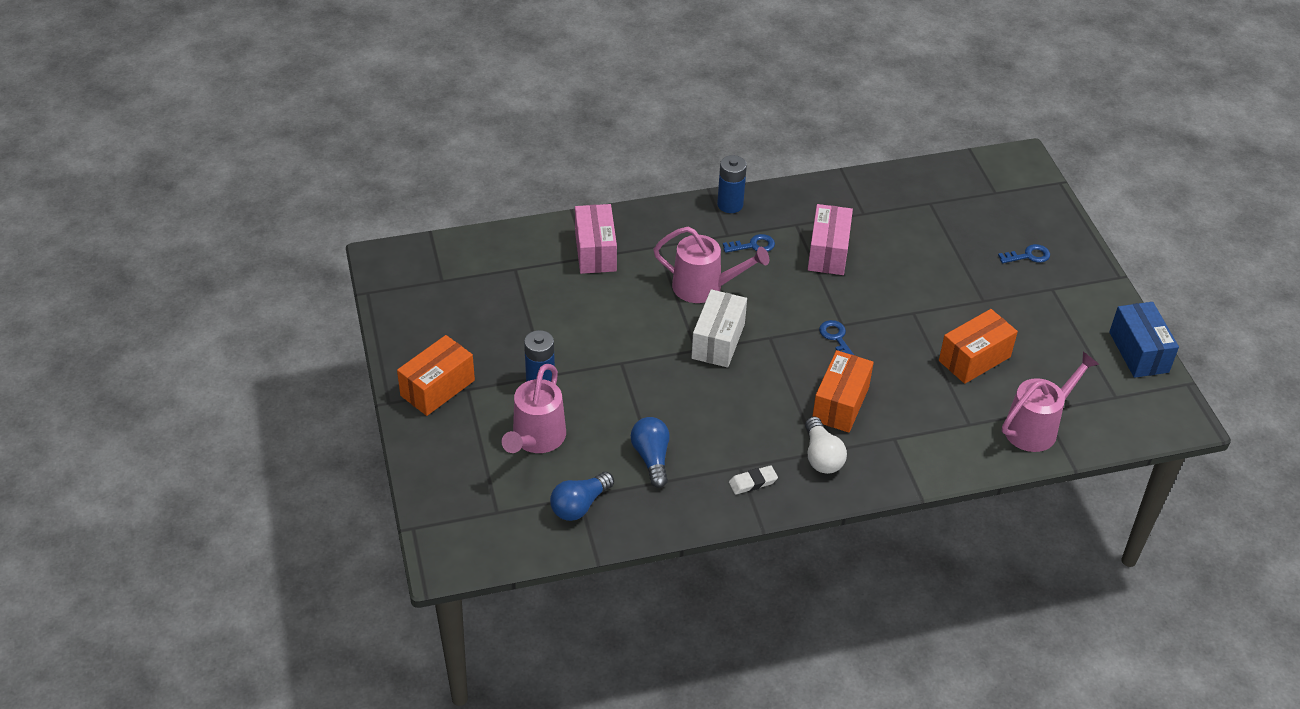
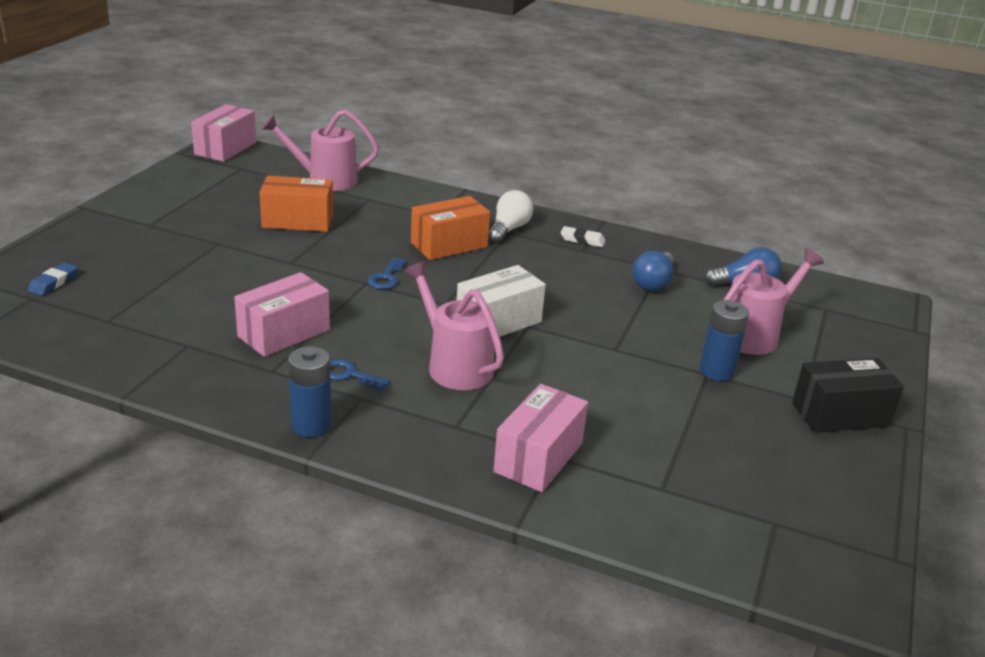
camera: 145 degrees left, 15 degrees down
(437, 388) = (840, 414): orange box -> black box
(1007, 209) = (53, 282): none -> blue eraser
(1028, 256) = (117, 248): blue key -> none
(1139, 352) = (174, 175): blue box -> none
(1173, 416) = (225, 148): none -> pink box

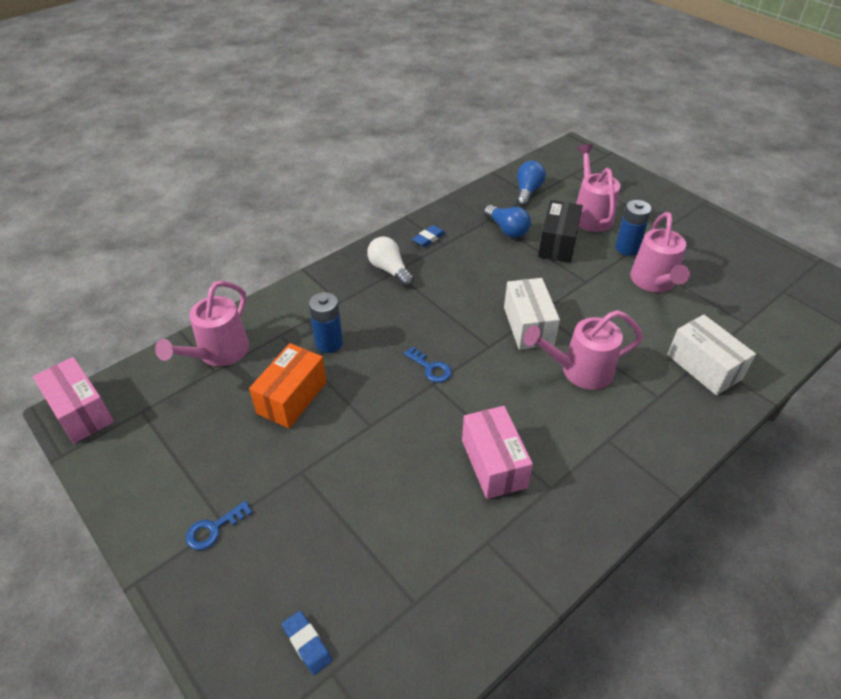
camera: 60 degrees left, 15 degrees up
(311, 425) = (637, 483): blue battery -> blue battery (329, 343)
(349, 375) = (573, 438): blue key -> blue key (213, 529)
(449, 245) = (396, 312): orange box -> none
(538, 457) = (703, 367): pink box -> white box
(582, 240) = (428, 238): white eraser -> blue eraser
(668, 401) = (654, 282): none -> pink watering can
(840, 414) = (686, 221): black box -> black box (557, 243)

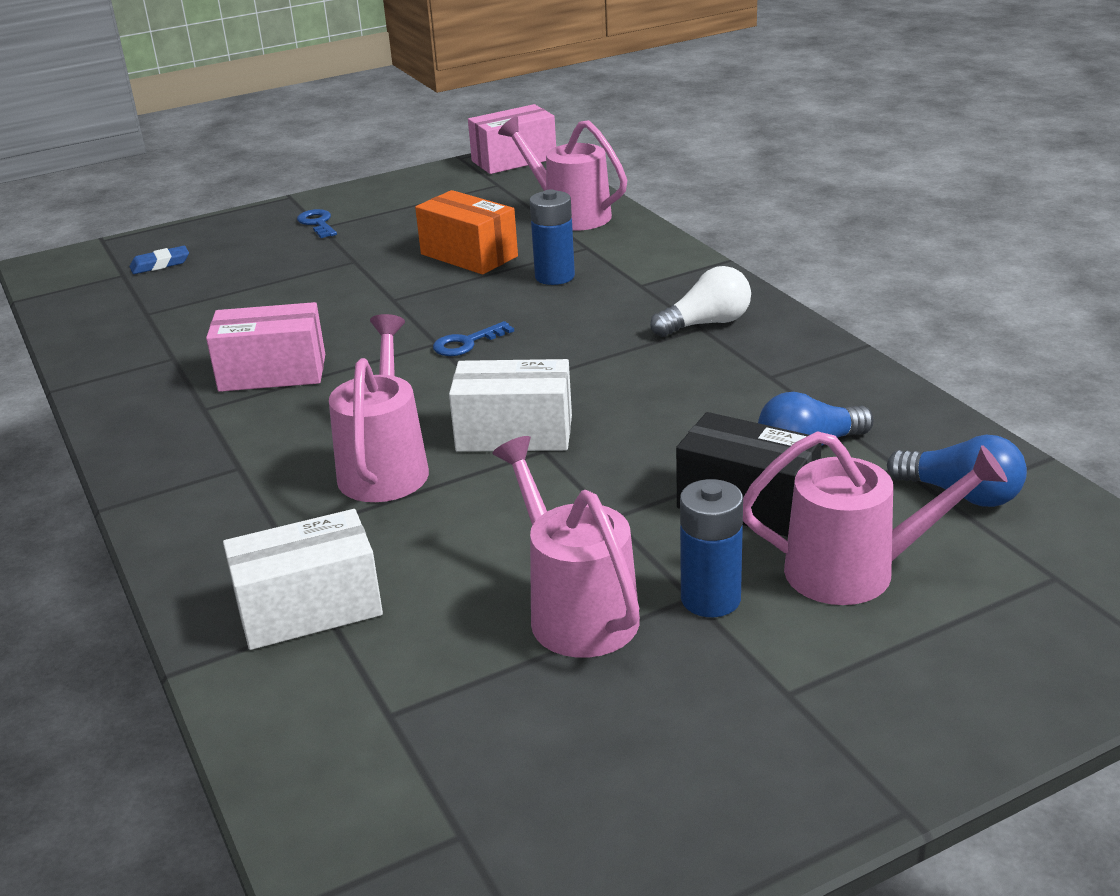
camera: 105 degrees right, 15 degrees down
(428, 238) = (791, 362): blue eraser -> none
(654, 282) = (575, 610): pink watering can -> pink watering can turned 45 degrees clockwise

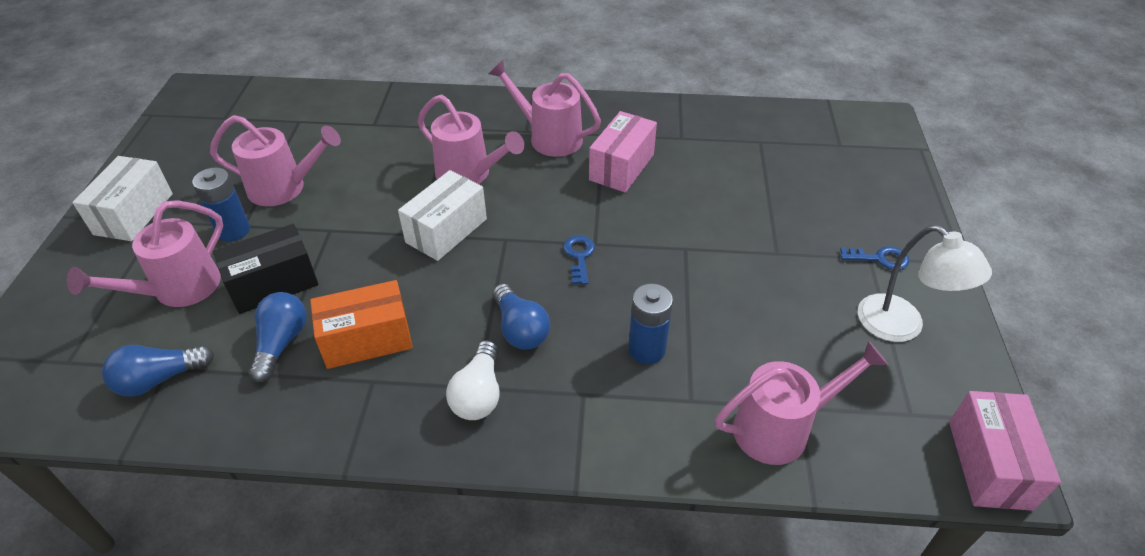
camera: 120 degrees right, 15 degrees up
(160, 264) = (846, 163): blue eraser -> none
(242, 444) = (548, 137): none -> pink watering can
(309, 609) = (386, 121): white box -> white box (134, 214)
(403, 202) = (901, 327): none -> white lamp
(469, 255) = (735, 318): orange box -> orange box (367, 340)
(607, 334) = (520, 329): none -> blue light bulb

